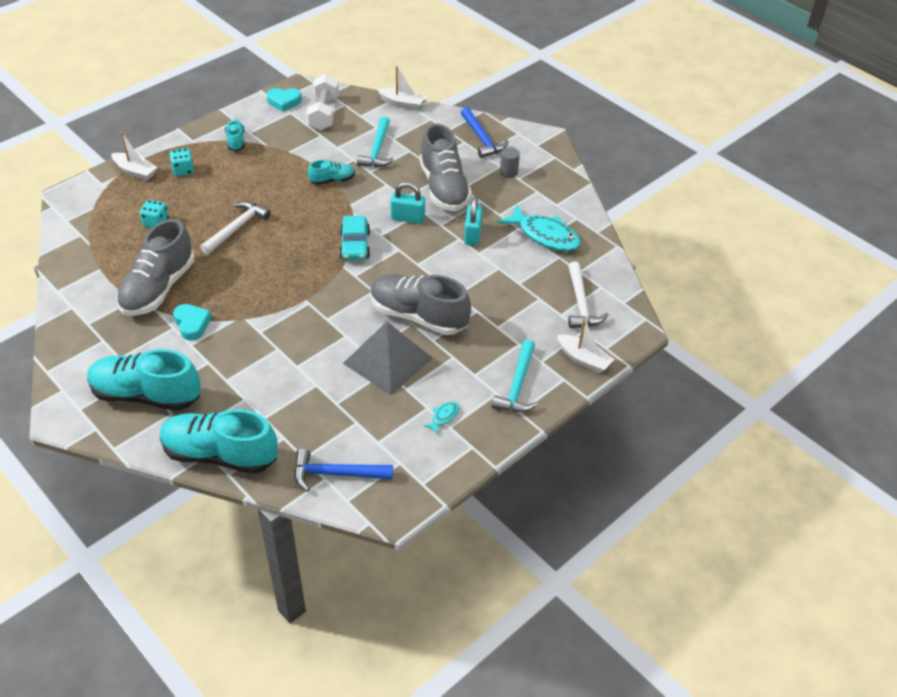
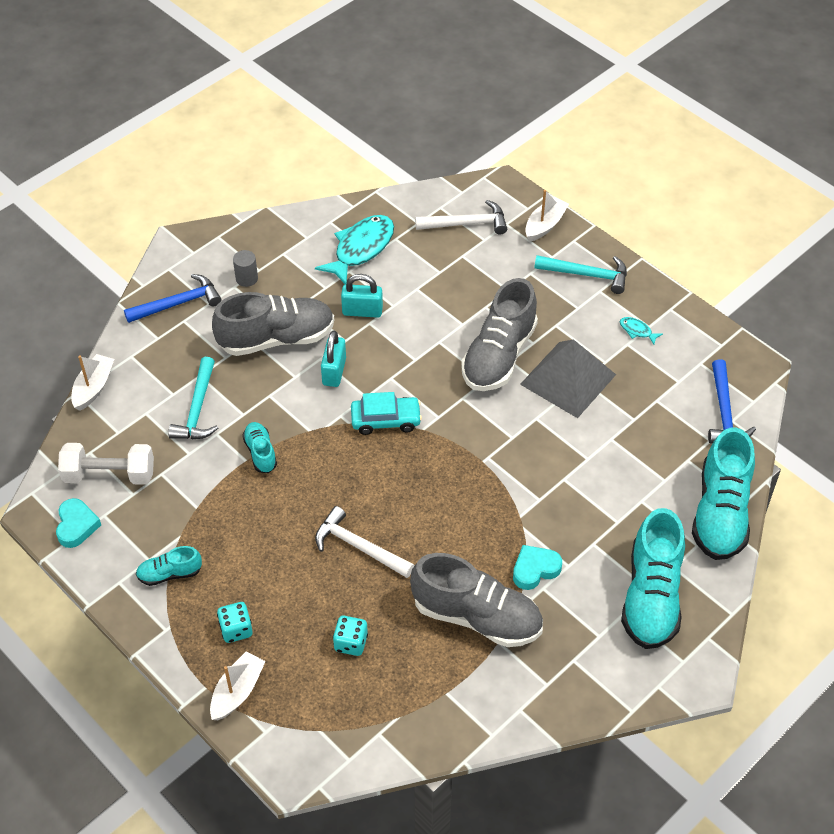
camera: 90 degrees left, 5 degrees up
(377, 150) = (197, 409): turquoise hammer -> turquoise hammer turned 90 degrees clockwise

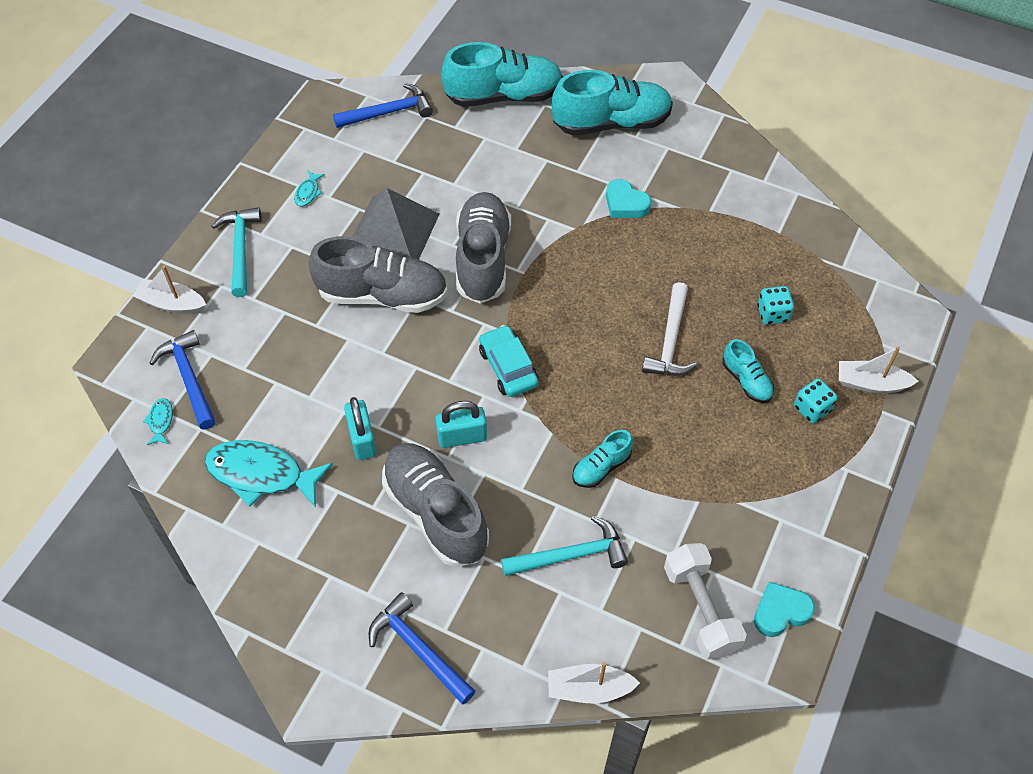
camera: 110 degrees left, 5 degrees up
(170, 574) = (786, 492): turquoise shoe -> turquoise shoe (746, 381)
(246, 278) = (350, 584): grey cylinder -> none
(435, 203) = (161, 421): none -> turquoise fish
(467, 224) = (189, 378): white hammer -> blue hammer
(477, 617) = (695, 231): grey shoe -> grey shoe (483, 259)

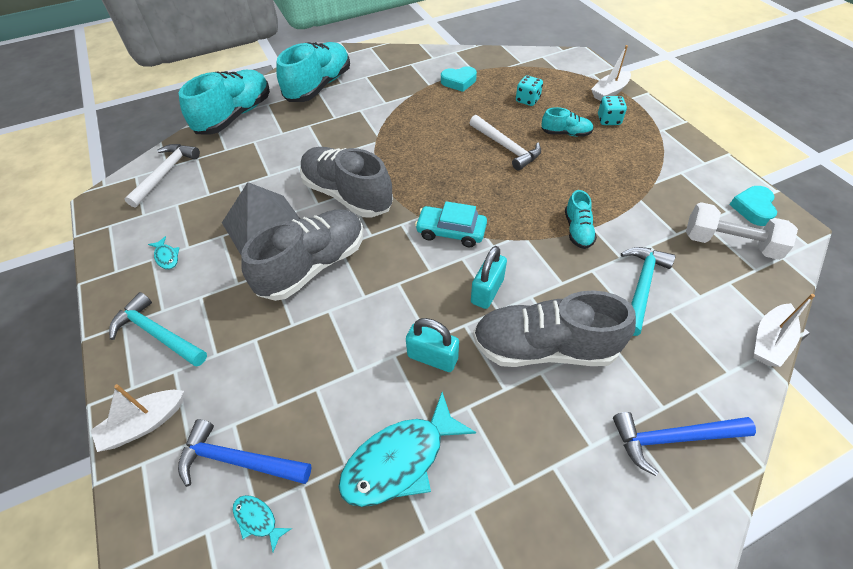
camera: 50 degrees left, 5 degrees down
(389, 112) = (166, 173): blue hammer -> white hammer
(625, 204) = (384, 112): turquoise heart -> turquoise heart (459, 82)

